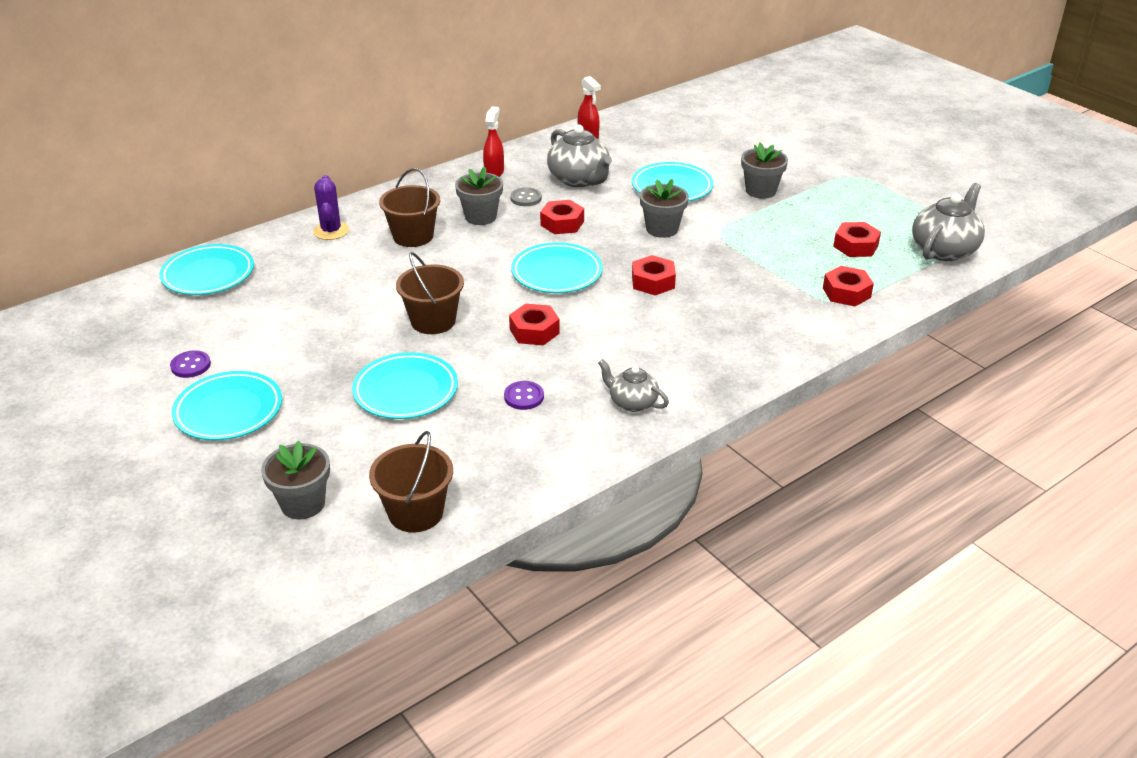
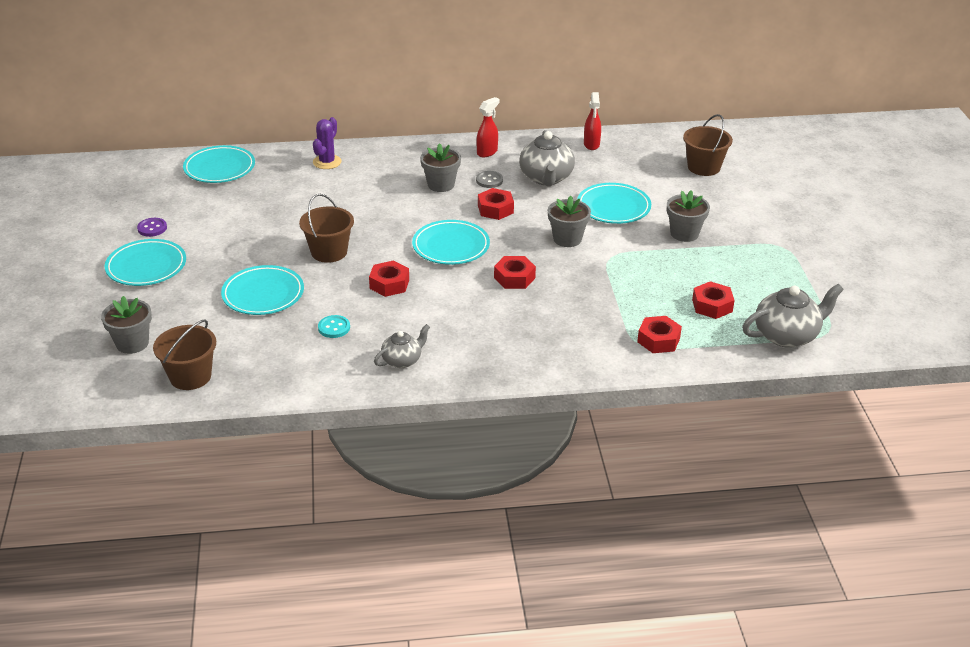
camera: 30 degrees right, 0 degrees up
(413, 236) = (378, 184): brown bucket -> brown bucket (703, 167)
(524, 397) = (334, 328): purple button -> turquoise button
(632, 402) = (402, 360): grey teapot -> grey teapot turned 75 degrees clockwise

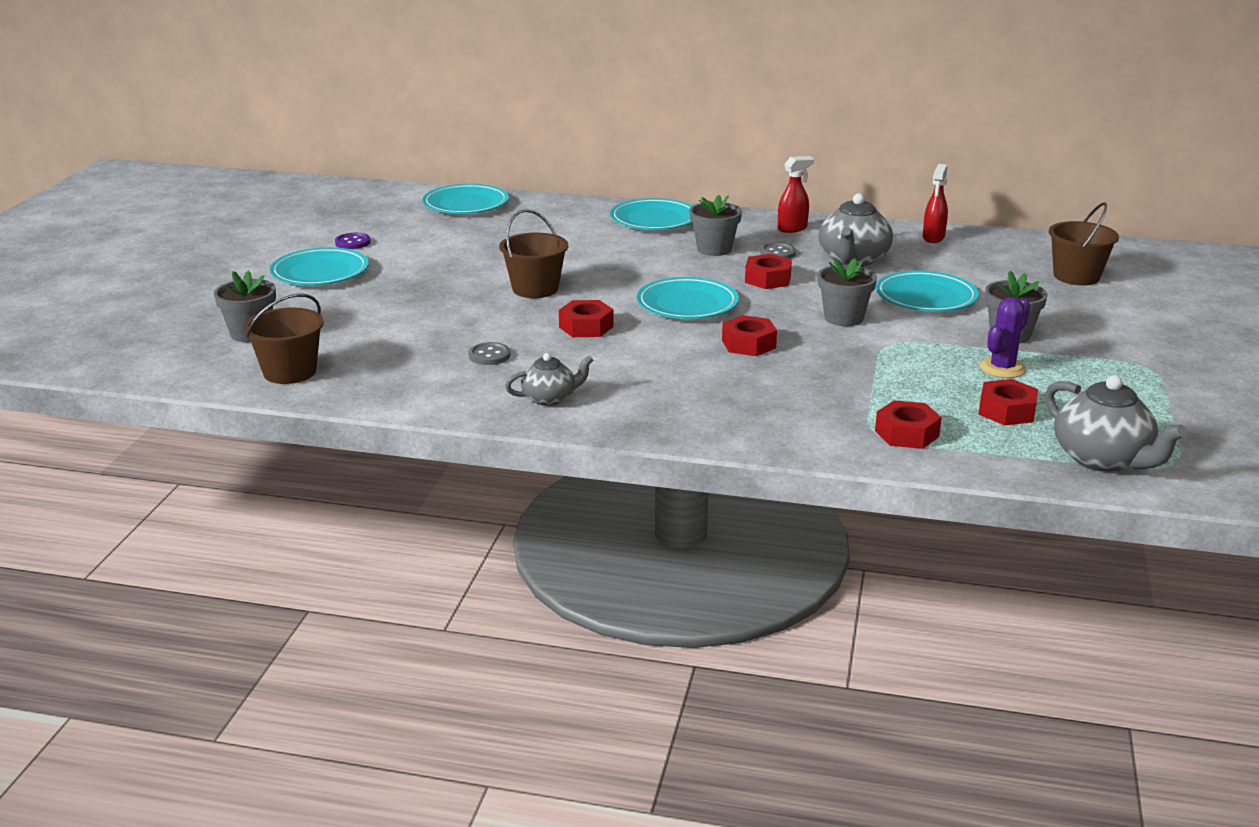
camera: 20 degrees right, 10 degrees down
(263, 294) = (430, 314): turquoise plate -> turquoise plate (654, 220)
(327, 162) = (591, 214): purple cactus -> purple cactus (1002, 368)
(334, 328) = (489, 355): turquoise button -> grey button
(787, 335) = (1102, 459): grey teapot -> grey teapot turned 60 degrees clockwise

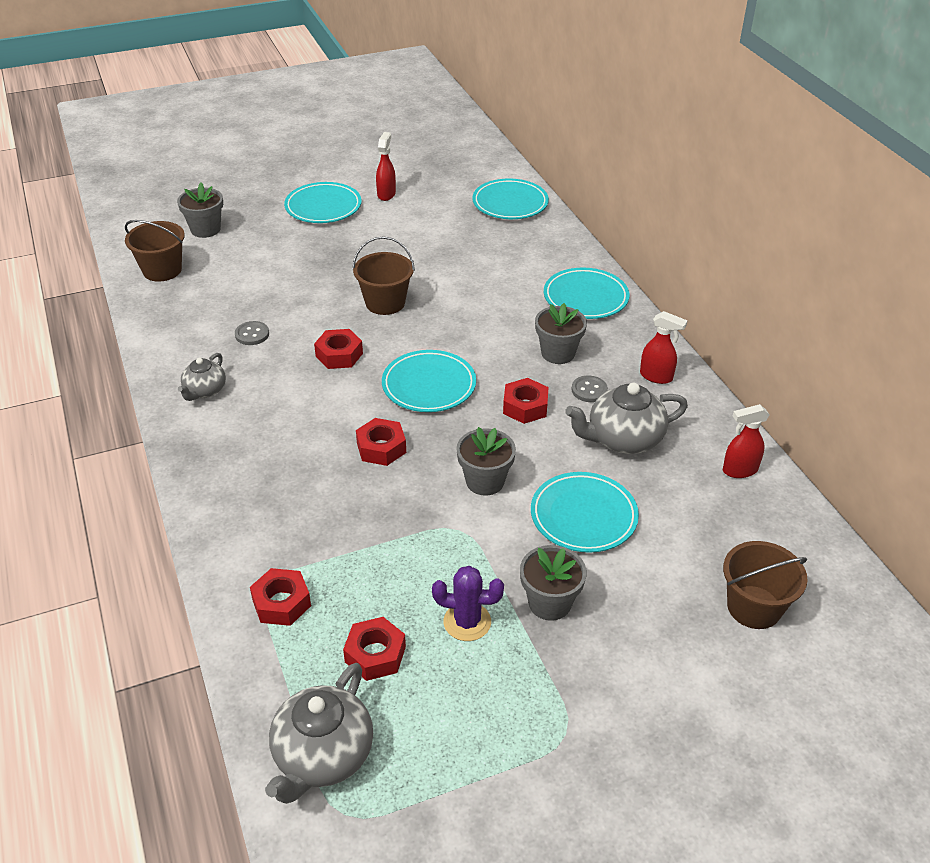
camera: 55 degrees right, 15 degrees up
(352, 242) = (386, 194): purple button -> red spray bottle
(550, 398) = (205, 391): grey teapot -> grey teapot turned 75 degrees clockwise

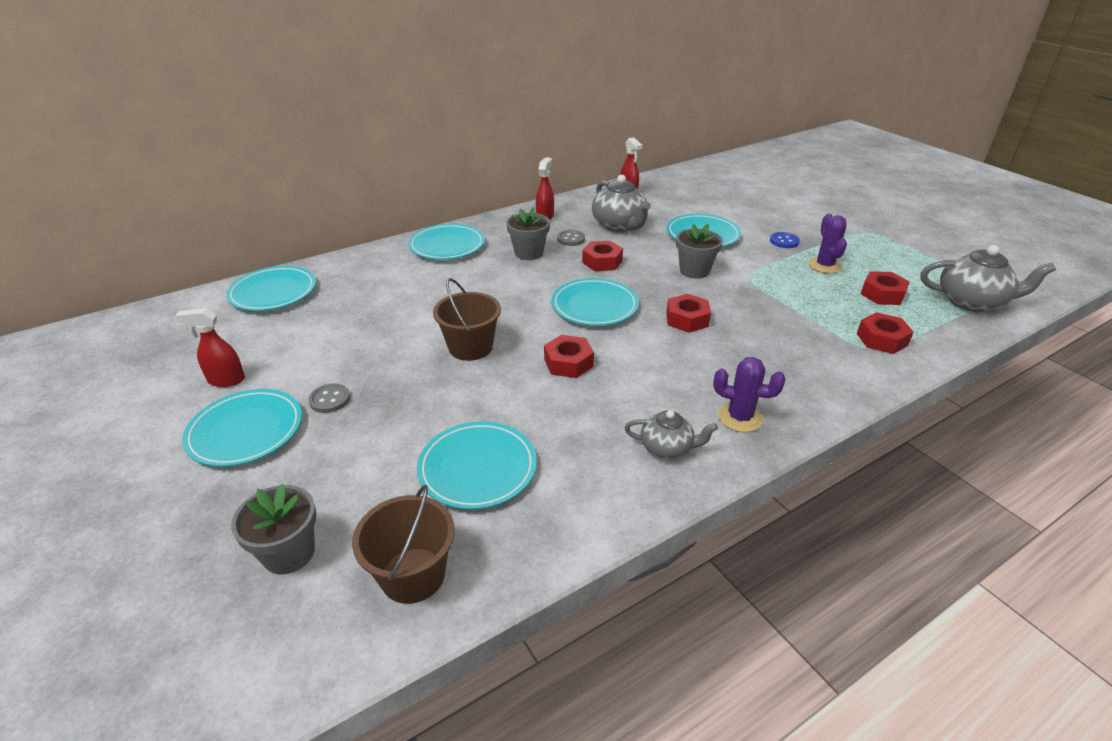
camera: 100 degrees left, 5 degrees down
(216, 442) = (739, 417): none -> purple cactus
(235, 298) = (477, 468): none -> turquoise plate
(252, 334) = (551, 434): grey button -> grey button (330, 399)
(549, 603) = (784, 241): grey flower pot -> blue button
(754, 607) = (735, 189): brown bucket -> none

